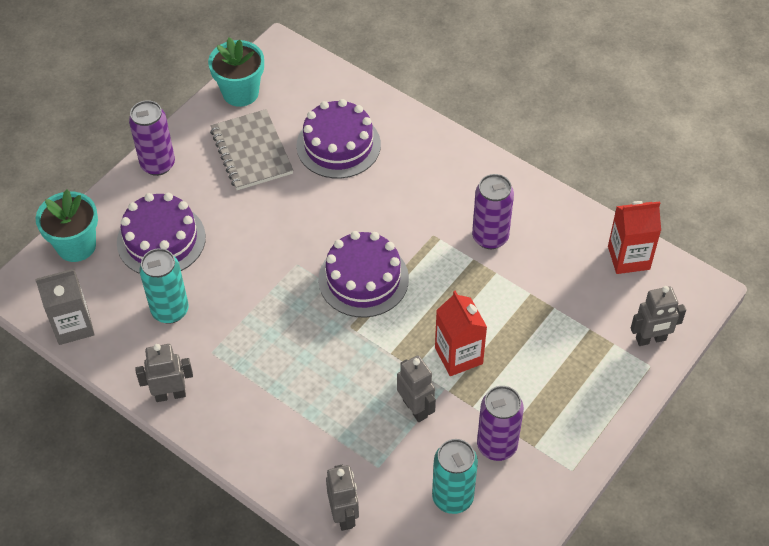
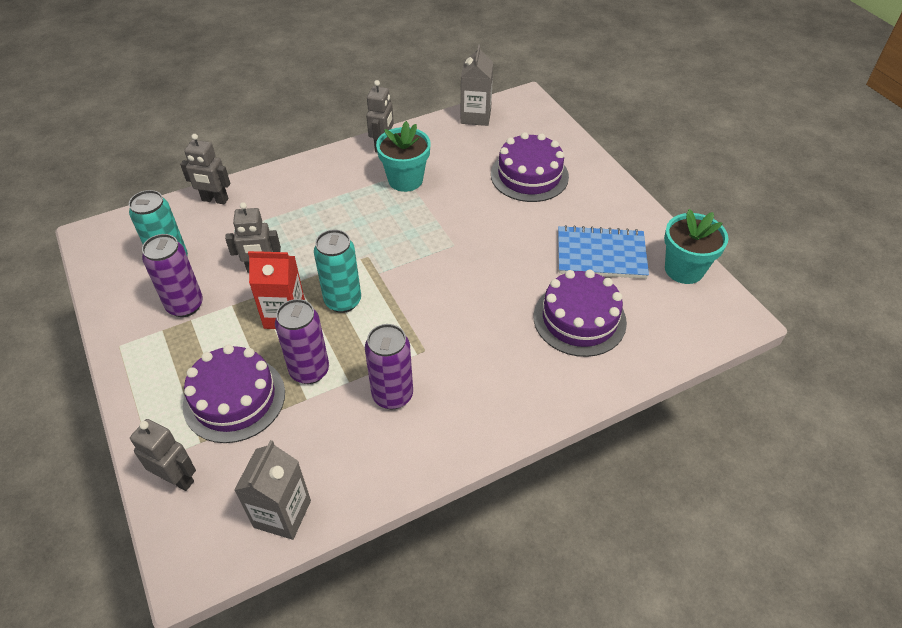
camera: 115 degrees right, 5 degrees down
(76, 246) = (550, 132): turquoise flower pot -> turquoise flower pot (405, 180)
(158, 164) = (614, 193): purple can -> purple can (309, 371)
(170, 311) = (456, 163): turquoise can -> turquoise can (343, 301)
(251, 152) = (601, 254): grey notebook -> blue notebook
(363, 279) = (409, 281): purple cake -> purple cake (234, 398)
(628, 258) = (282, 514): red carton -> grey carton
(651, 339) = (177, 478): grey robot -> grey robot turned 105 degrees clockwise

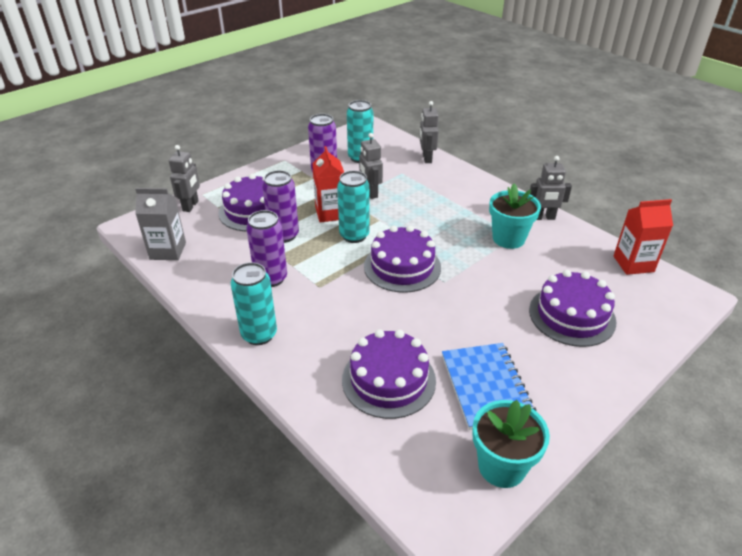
camera: 75 degrees right, 10 degrees down
(417, 271) = (402, 266): none -> purple cake
(475, 116) = (633, 264): grey carton -> red carton
(488, 418) = (259, 334): none -> turquoise can

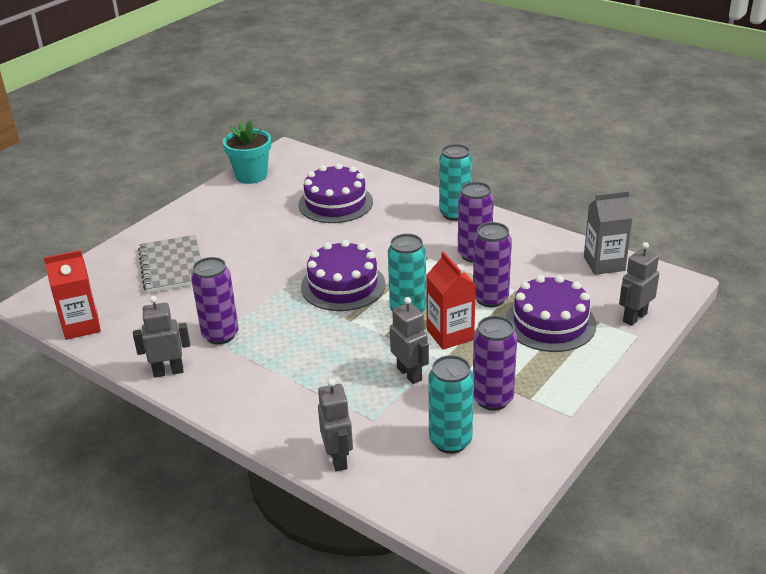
camera: 170 degrees right, 5 degrees down
(191, 206) = (634, 317): grey robot -> grey robot turned 45 degrees clockwise
(486, 387) = (258, 210): blue notebook -> none
(508, 238) = (220, 335): turquoise flower pot -> purple can
(572, 315) = (172, 266): purple cake -> grey notebook

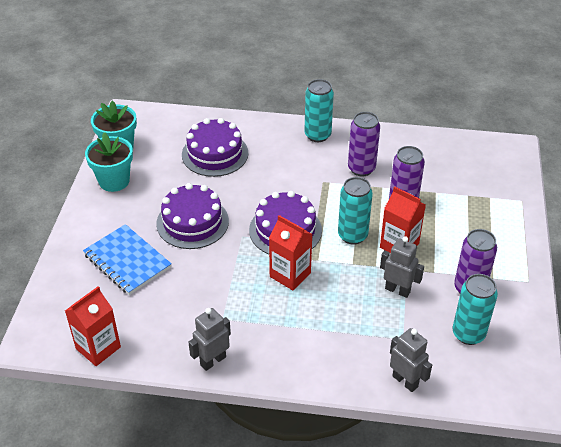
camera: 30 degrees left, 10 degrees up
(172, 266) = (127, 261): grey notebook -> blue notebook
(220, 335) = (226, 311): purple can -> none
(222, 200) = (114, 181): none -> turquoise flower pot
(311, 324) = (290, 275): none -> red carton
(550, 323) = (459, 210): purple cake -> purple cake (192, 222)
(604, 264) = (456, 146): grey carton -> none
(634, 317) = (509, 186): grey robot -> none

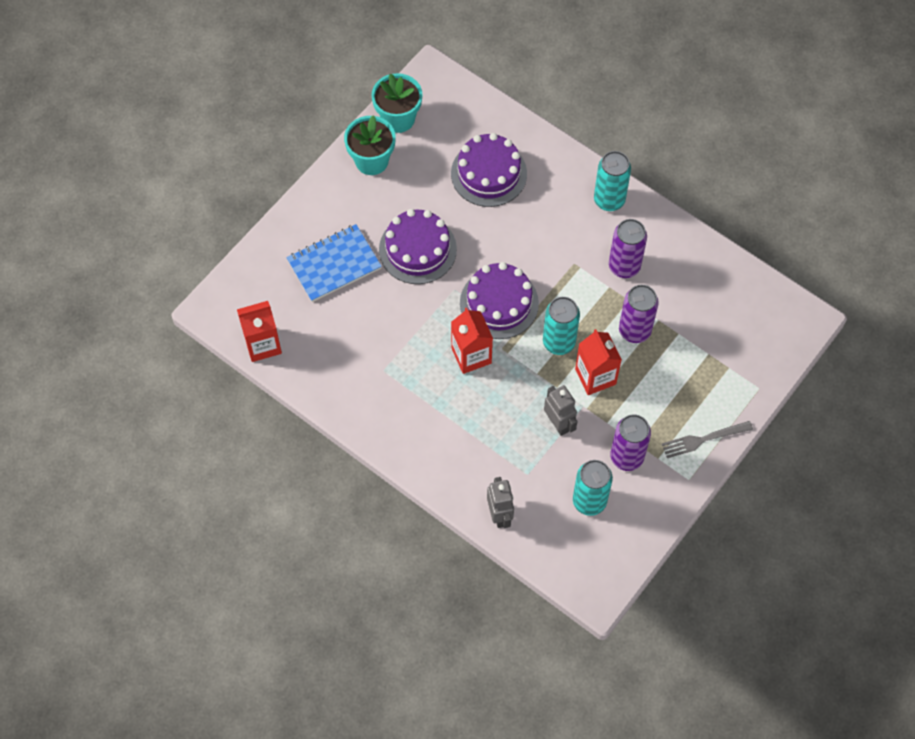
camera: 30 degrees right, 20 degrees up
(127, 261) = (334, 264): blue notebook -> blue notebook turned 75 degrees clockwise
(213, 361) = (350, 408): grey robot -> none
(514, 250) = (703, 439): none -> grey fork

